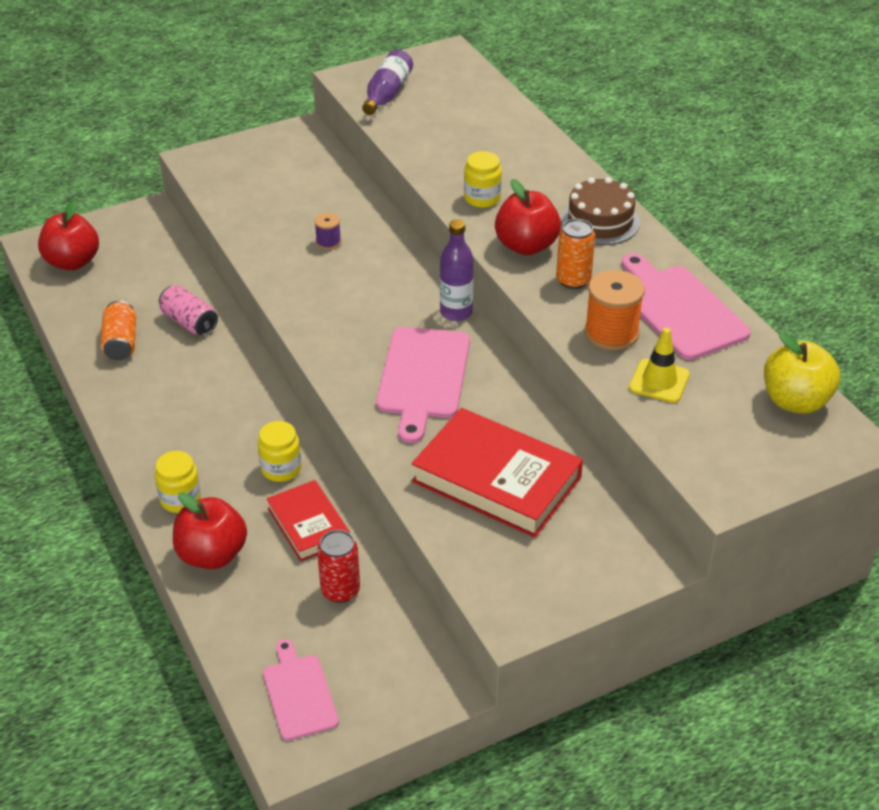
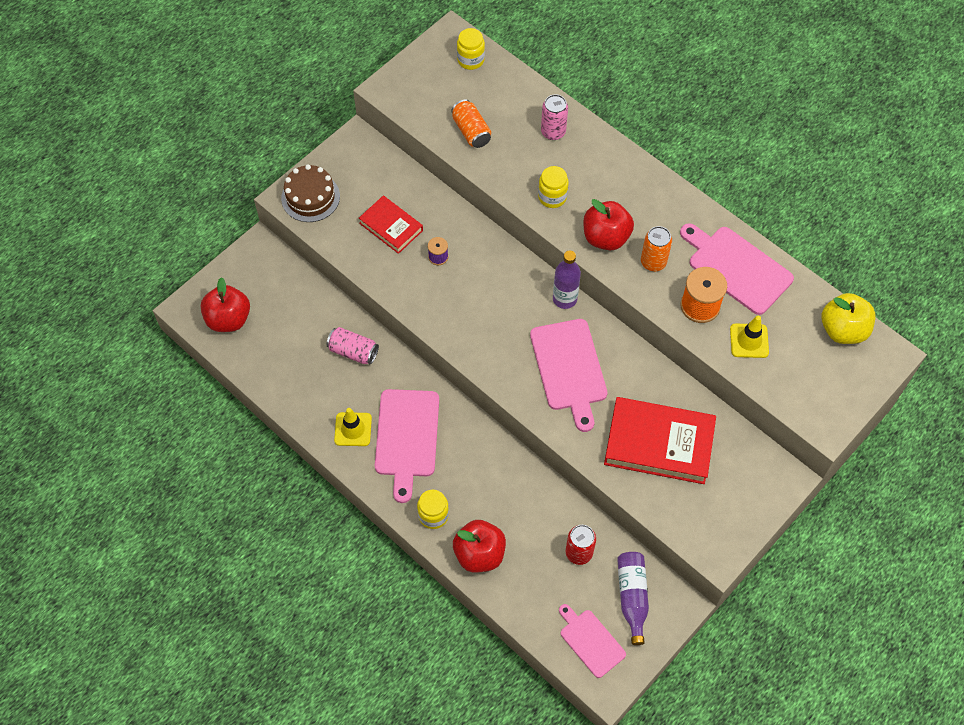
camera: 20 degrees left, 20 degrees up
(121, 343) = (312, 388): orange can -> orange can (471, 131)
(141, 391) = (353, 429): none -> yellow traffic cone
(198, 416) = (407, 437): none -> pink cutting board
(281, 469) = (489, 465): yellow jar -> yellow jar (470, 60)
(308, 524) = (532, 506): red book -> red book (391, 227)
(387, 94) = (426, 100): purple bottle -> purple bottle (632, 597)
(516, 147) = (553, 132): none -> pink can
(600, 221) = (648, 195): brown cake -> brown cake (310, 197)

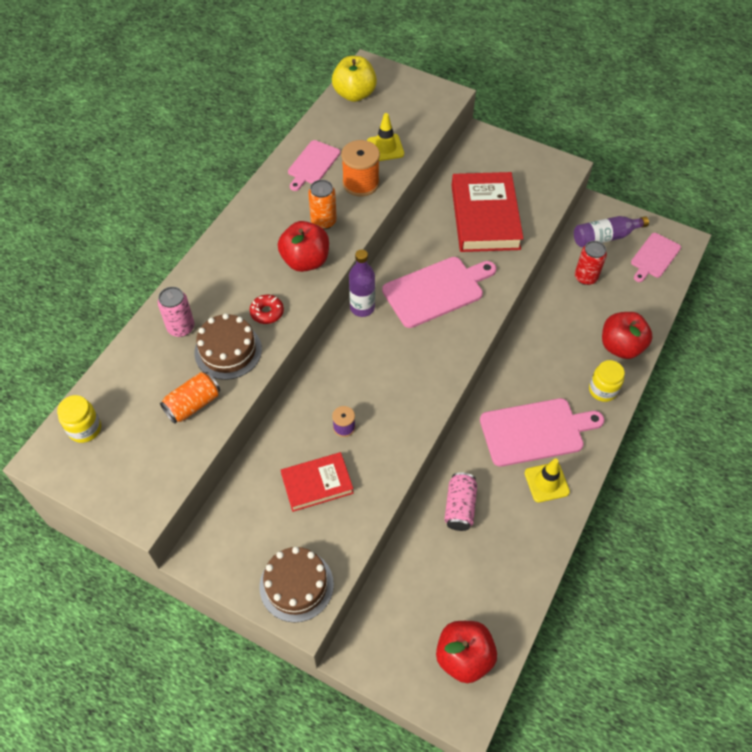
camera: 105 degrees left, 5 degrees down
(391, 227) = (317, 483): red book -> red book turned 45 degrees clockwise
(518, 162) = (228, 351): none -> brown cake
(552, 197) = (267, 312): yellow jar -> red donut
(736, 268) = (313, 164): pink cutting board -> pink cutting board, size x0.62

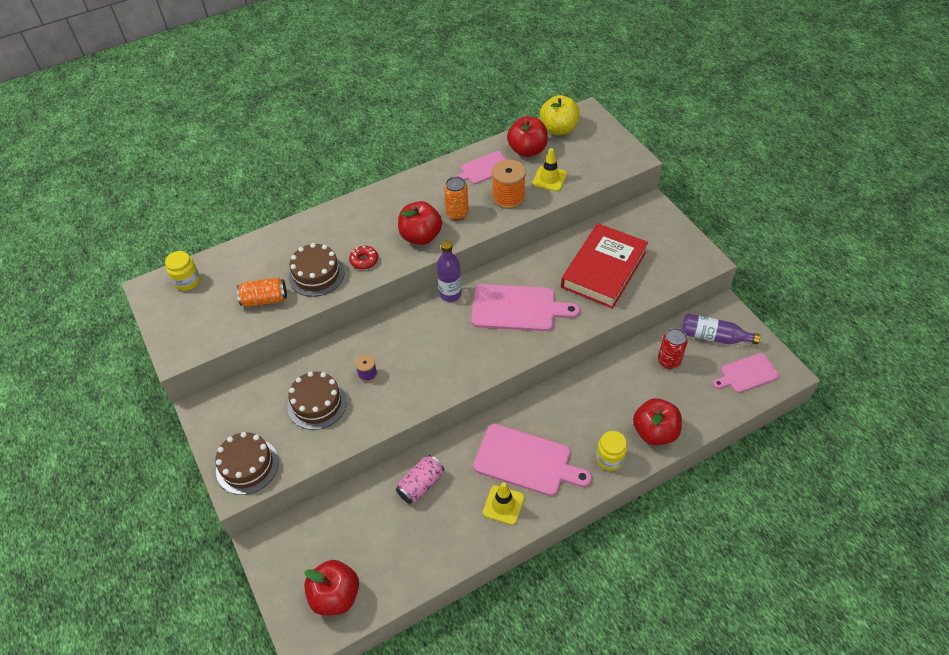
camera: 35 degrees right, 5 degrees down
(181, 327) = (299, 244): pink can -> none
(317, 483) = (317, 403): red book -> brown cake
(341, 128) = (527, 150): none -> red apple

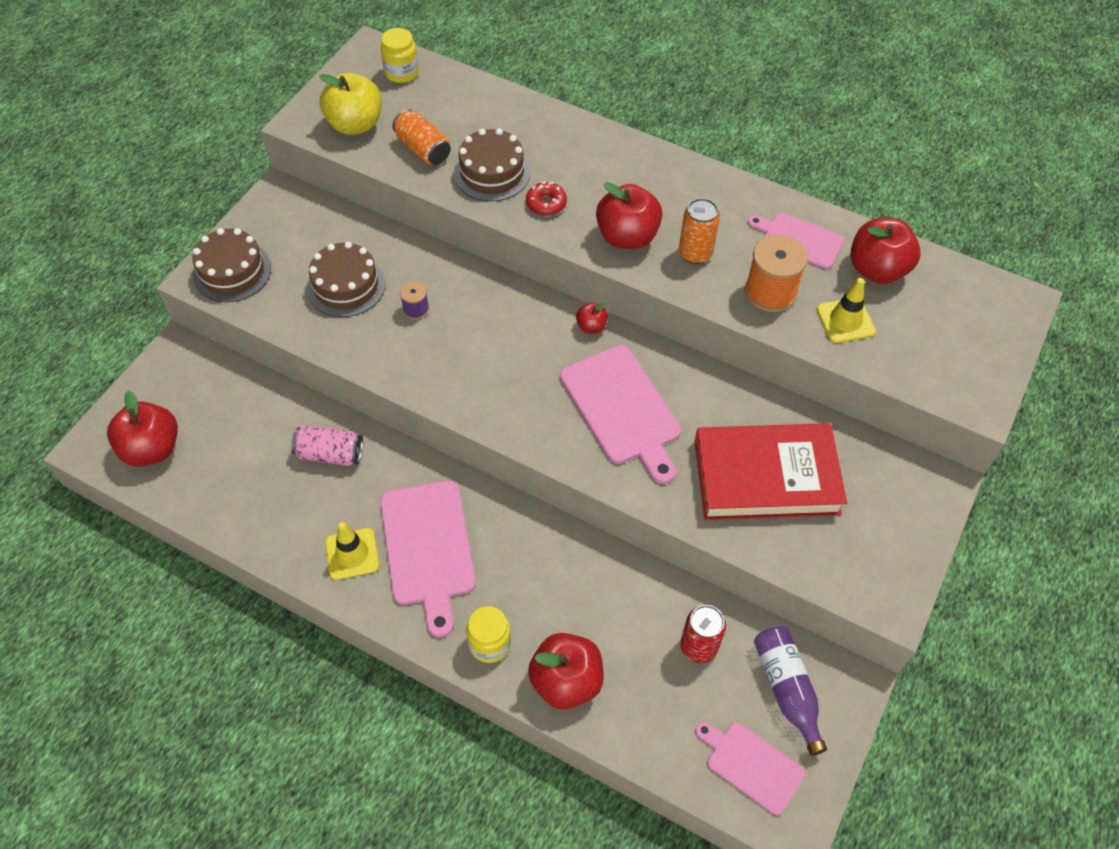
camera: 55 degrees right, 5 degrees up
(450, 294) = (591, 326): purple bottle -> red apple
(558, 129) = (953, 284): yellow apple -> yellow apple (355, 124)

